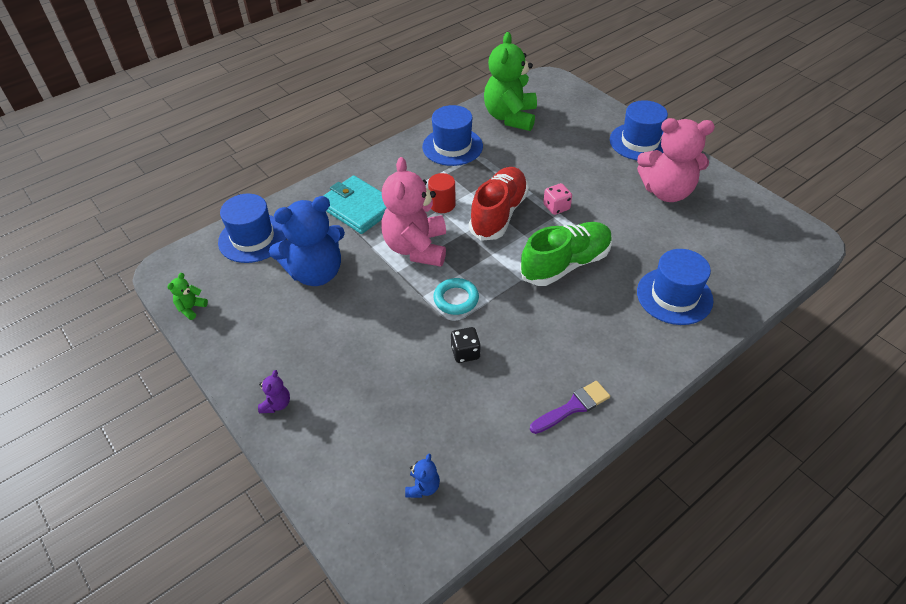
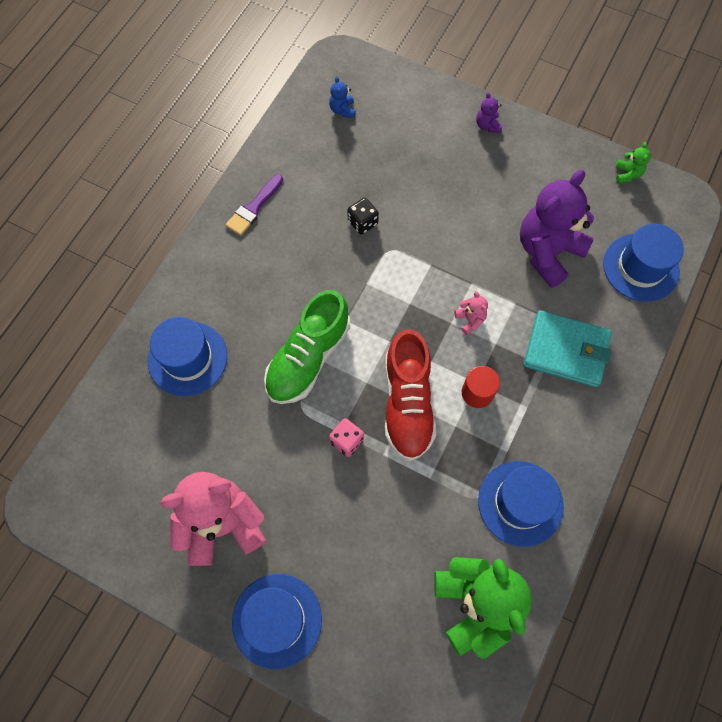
camera: 155 degrees right, 20 degrees up
(316, 272) = (547, 252): blue teddy bear -> purple teddy bear
(416, 248) = (470, 320): pink teddy bear -> pink teddy bear, size x0.40
(456, 299) = (398, 273): turquoise ring -> none

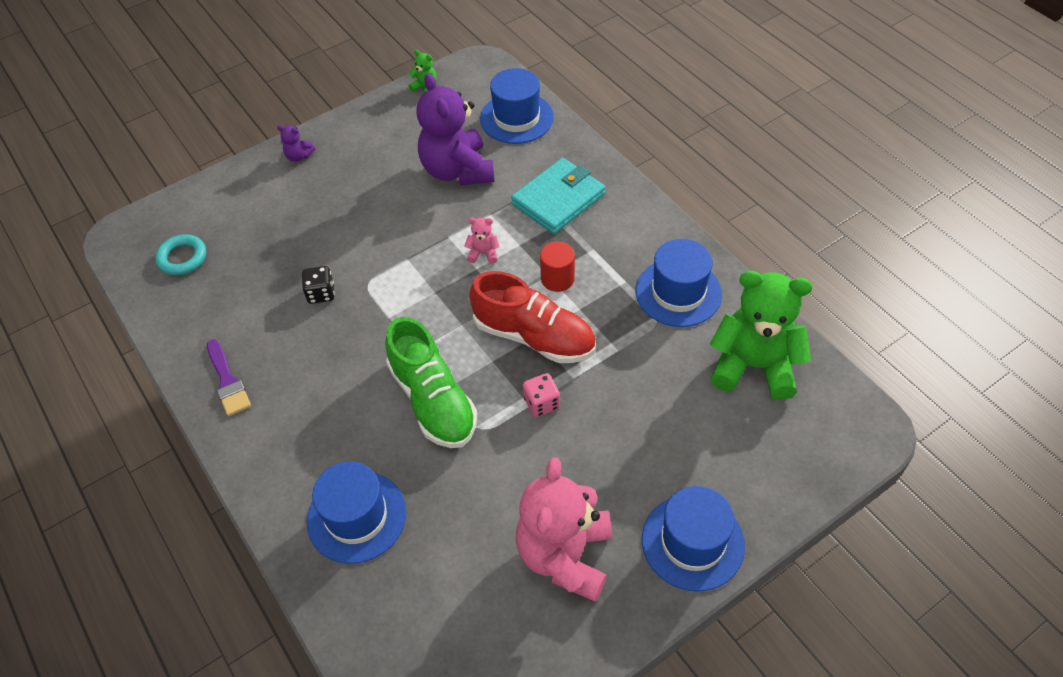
camera: 60 degrees left, 15 degrees down
(342, 110) = (182, 258): blue teddy bear -> turquoise ring

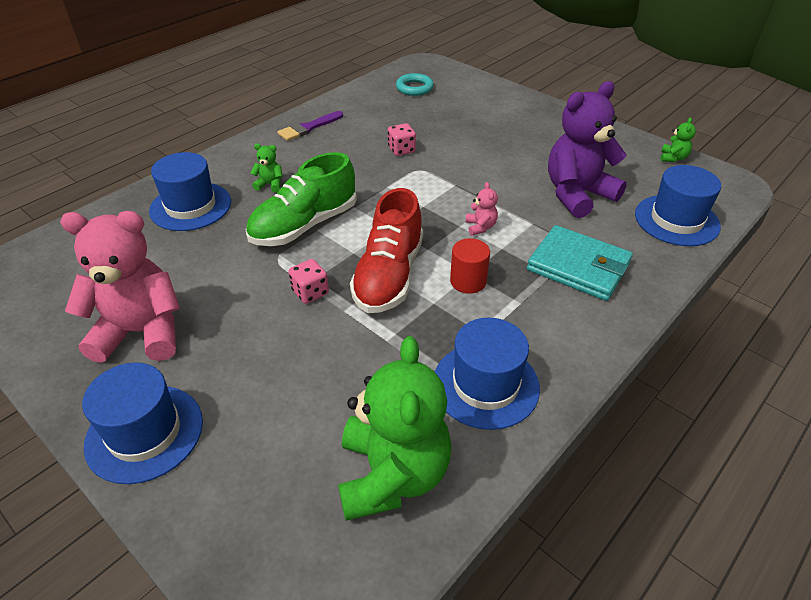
camera: 75 degrees right, 10 degrees down
(299, 156) = (542, 112): purple teddy bear -> none
(321, 293) = (401, 150): black dice -> pink dice
(342, 430) = (270, 184): none -> green teddy bear

